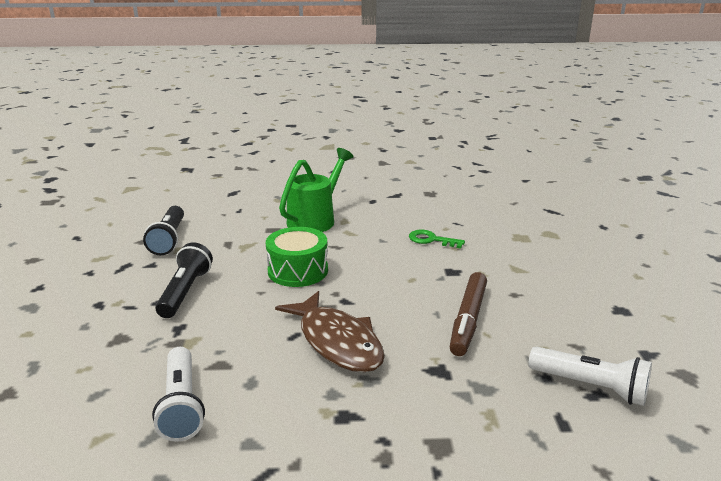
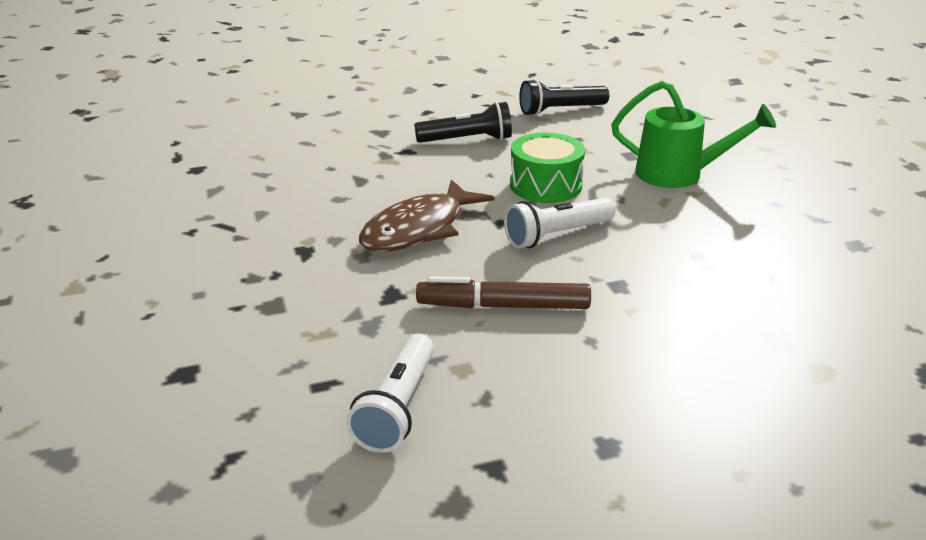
camera: 75 degrees right, 5 degrees up
(181, 405) = (301, 176): white flashlight -> white flashlight (556, 235)
(431, 240) = (696, 261): green key -> none

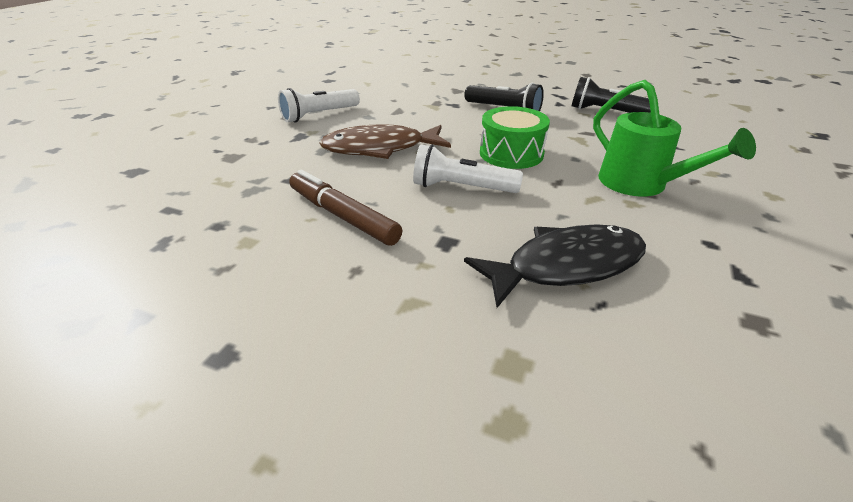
camera: 40 degrees right, 5 degrees up
(397, 408) = (172, 244): white flashlight -> white flashlight (319, 115)
(720, 262) = (566, 266): none -> black fish

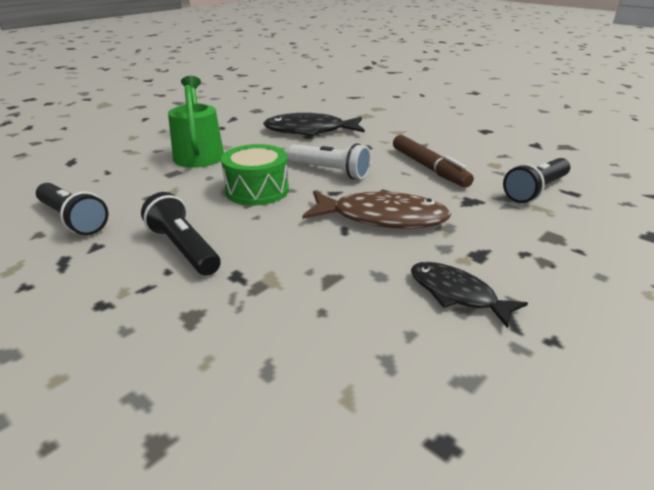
camera: 160 degrees left, 5 degrees down
(214, 204) = (535, 190): none -> black flashlight
(319, 115) = (456, 294): white flashlight -> black fish

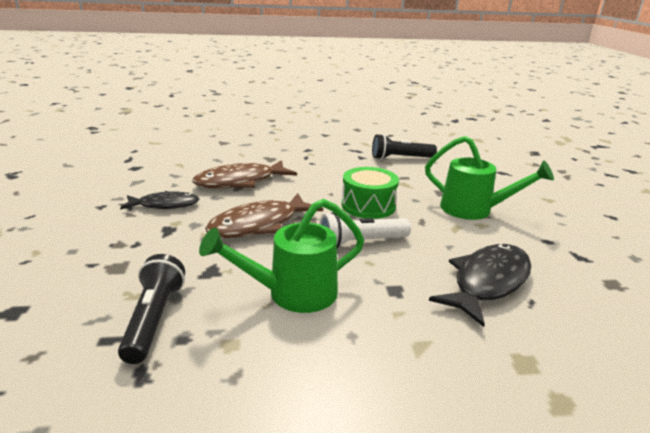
camera: 130 degrees right, 5 degrees down
(183, 248) = (326, 170): black flashlight -> none
(315, 286) = (240, 182): none -> brown fish
(429, 168) = (292, 294): brown marker -> green watering can

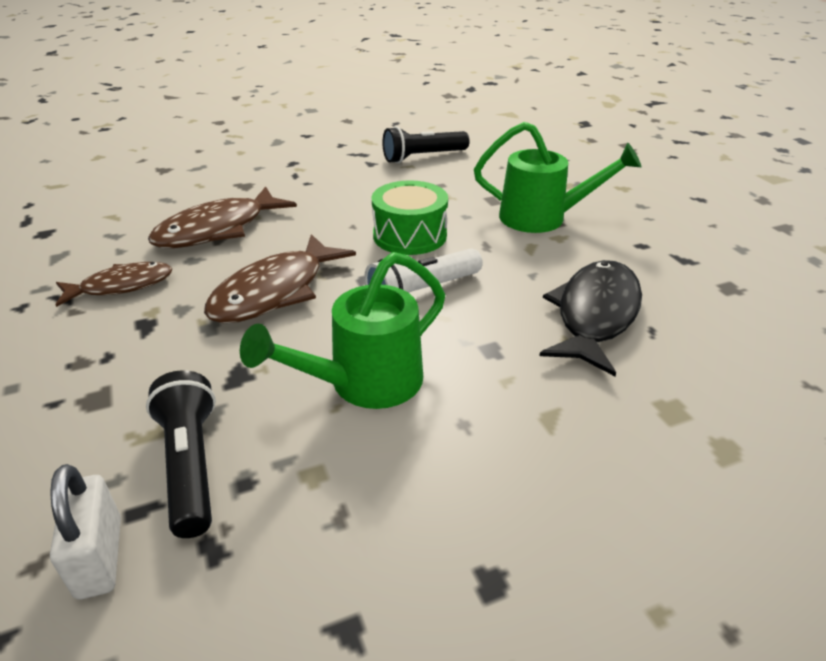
camera: 15 degrees left, 10 degrees up
(71, 362) = (100, 557): none -> white padlock
(165, 205) = (122, 286): black fish -> brown fish

